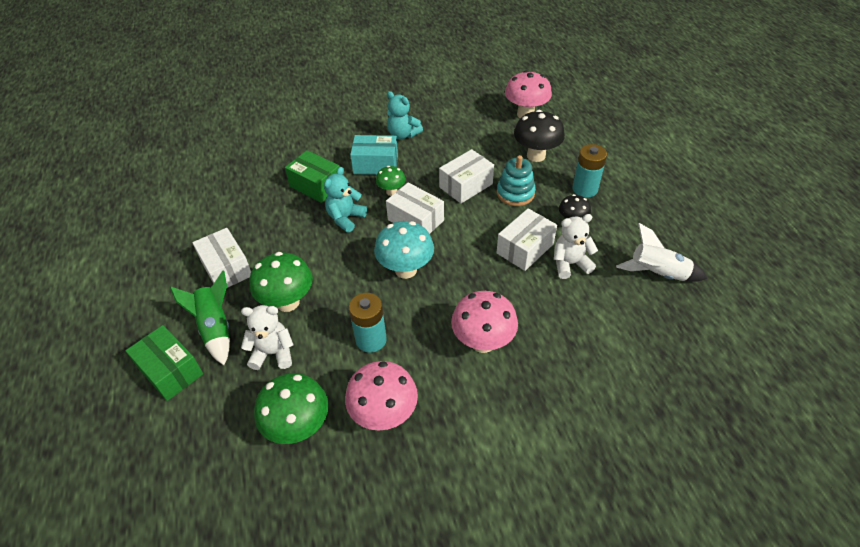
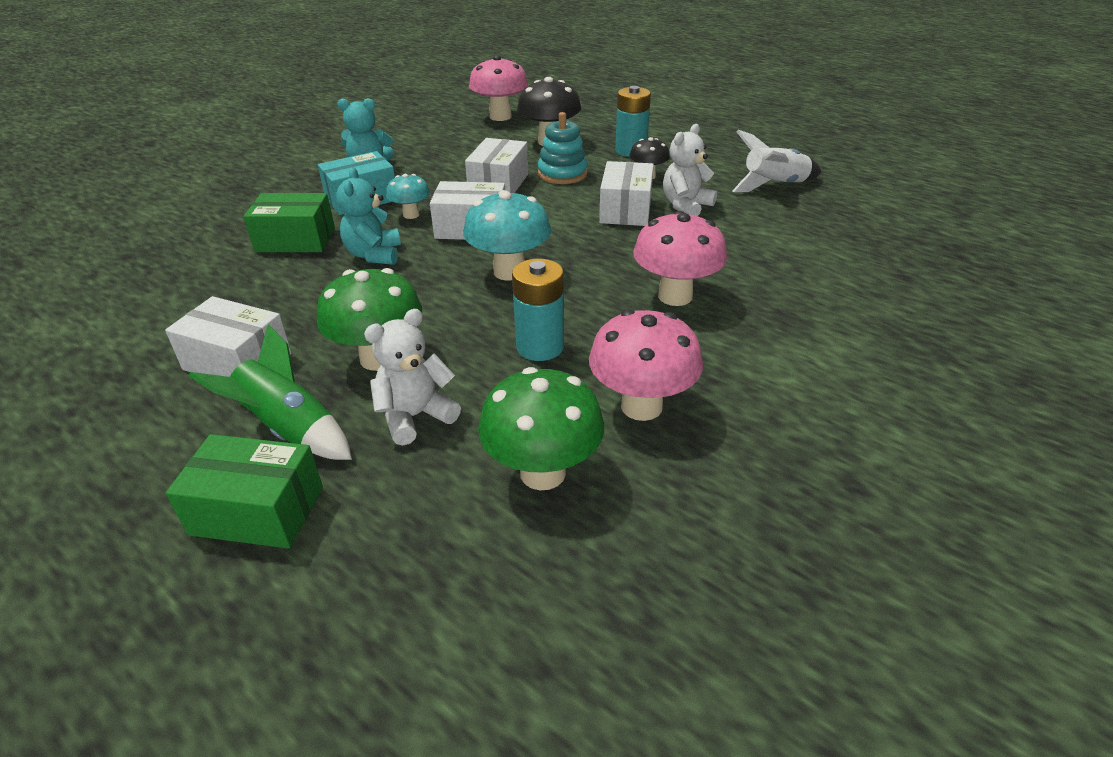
camera: 35 degrees left, 10 degrees down
(391, 192) = (411, 215): green mushroom -> turquoise mushroom

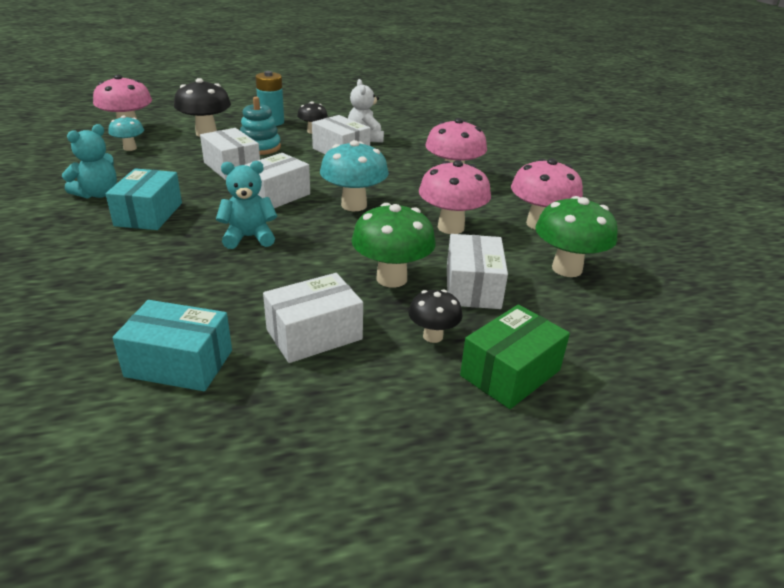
camera: 55 degrees left, 5 degrees down
(149, 322) = (179, 363): none -> turquoise box
(289, 429) = (433, 336): green rocket -> black mushroom
(295, 240) = (162, 258): green box -> none
(374, 255) = (249, 237): turquoise teddy bear -> turquoise teddy bear turned 135 degrees clockwise
(411, 215) = (215, 206): turquoise mushroom -> turquoise mushroom (130, 148)
(415, 416) = (472, 287): white teddy bear -> white box
(540, 347) = (451, 227): turquoise battery -> pink mushroom
(774, 185) = (384, 114): white rocket -> none

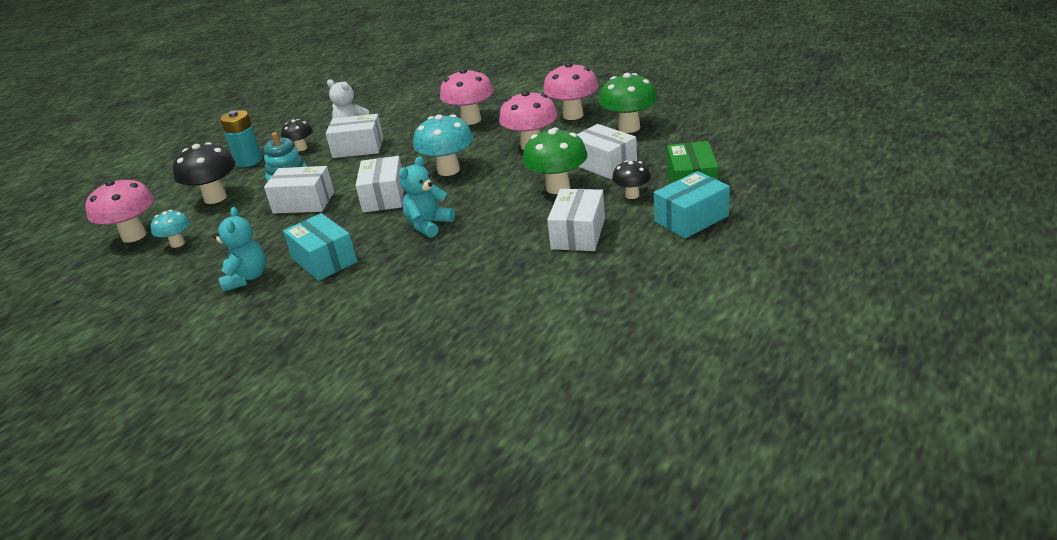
camera: 40 degrees left, 0 degrees up
(179, 363) = (544, 290): turquoise box -> turquoise box (691, 219)

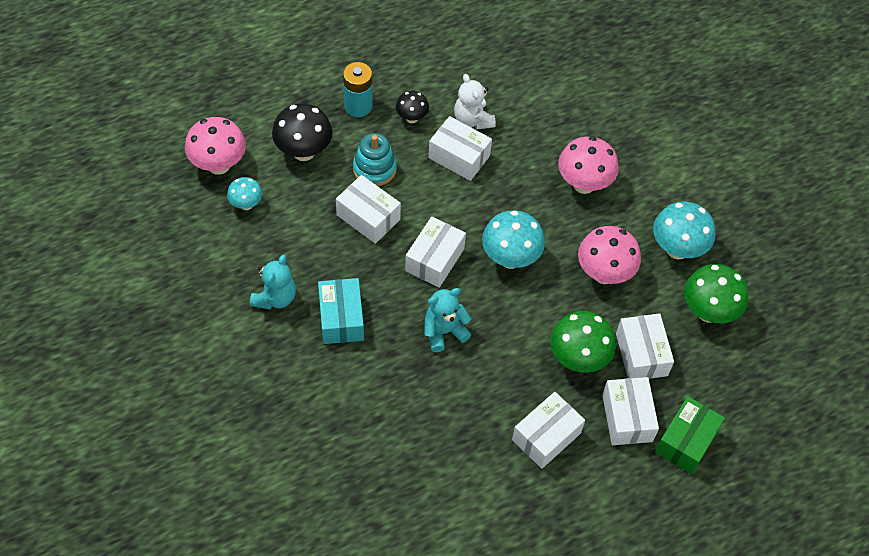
camera: 25 degrees right, 25 degrees up
(573, 115) = (677, 249): pink mushroom -> turquoise mushroom
(632, 195) = (627, 418): black mushroom -> white box
(691, 219) = (645, 487): turquoise box -> none

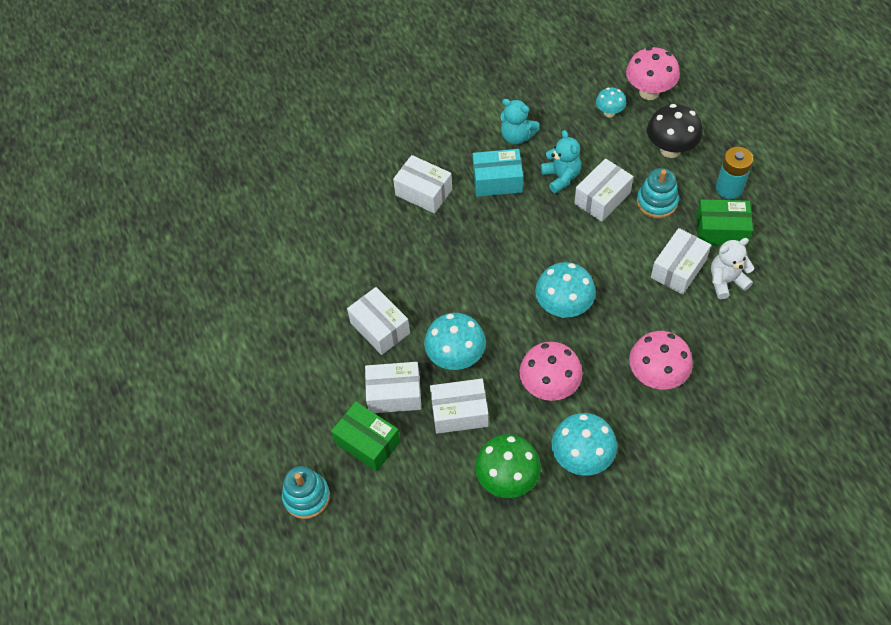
camera: 100 degrees right, 0 degrees up
(412, 118) = (721, 231): black mushroom -> green box
(434, 260) = (559, 248): white box -> white box (423, 192)
(444, 331) = (484, 254): turquoise teddy bear -> turquoise teddy bear (561, 177)
(578, 359) = (456, 358): green mushroom -> turquoise mushroom
(755, 498) = (306, 497): none -> turquoise stacking toy

